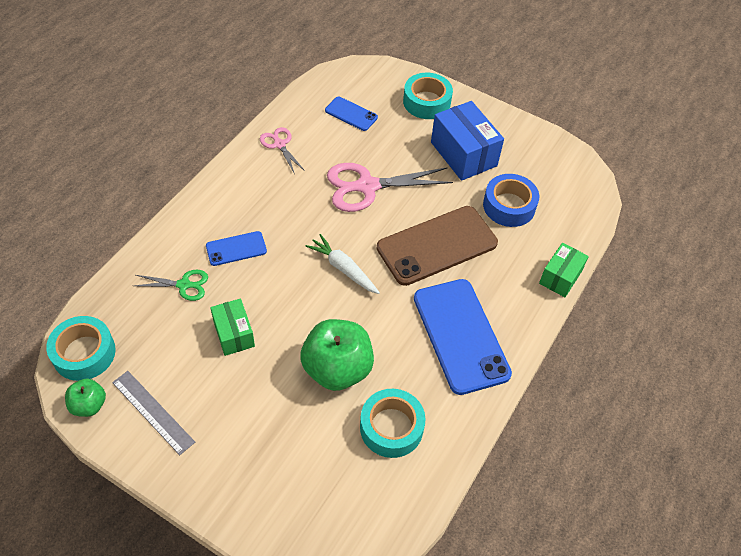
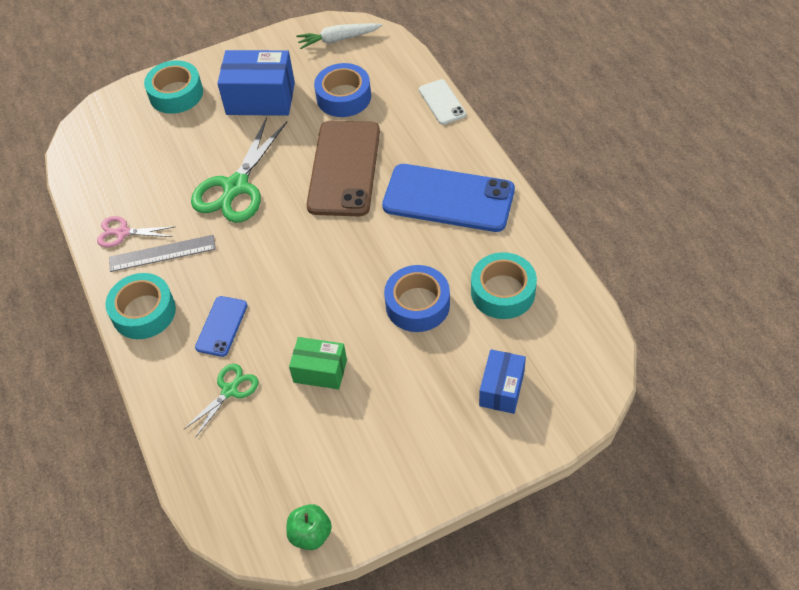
camera: 50 degrees left, 0 degrees up
(84, 353) = (244, 516): turquoise tape -> turquoise tape (144, 312)
(153, 412) = (358, 478): grey ruler -> grey ruler (162, 253)
(292, 476) = (501, 389): none -> blue box
(337, 369) = (417, 304): green apple -> blue tape
(343, 269) = (314, 250): white carrot -> white carrot (338, 39)
(351, 114) = (137, 157): blue phone -> none
(367, 186) = (236, 187): pink scissors -> green scissors
(560, 277) = (442, 102): green box -> white phone

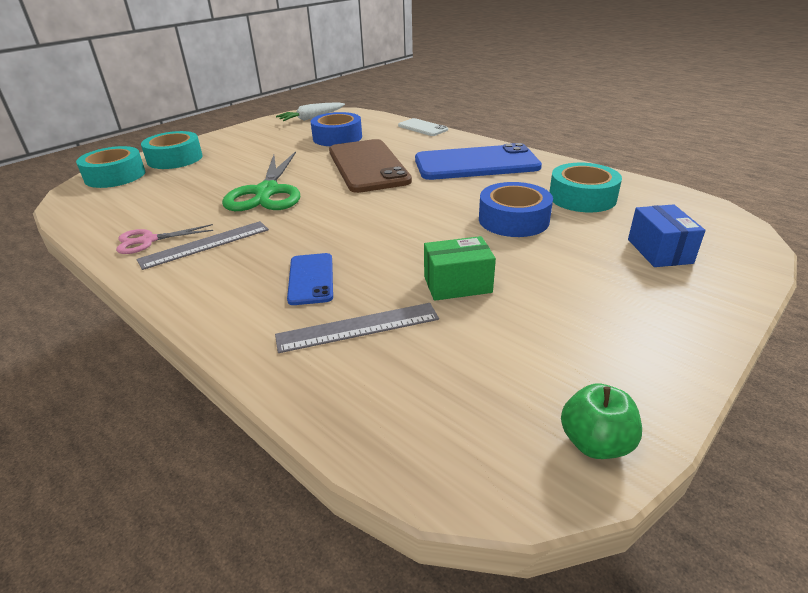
camera: 25 degrees left, 20 degrees down
(144, 312) = (201, 290): turquoise tape -> turquoise tape (115, 176)
(229, 390) = (358, 327): green scissors -> grey ruler
(260, 98) = (261, 149): blue box -> none

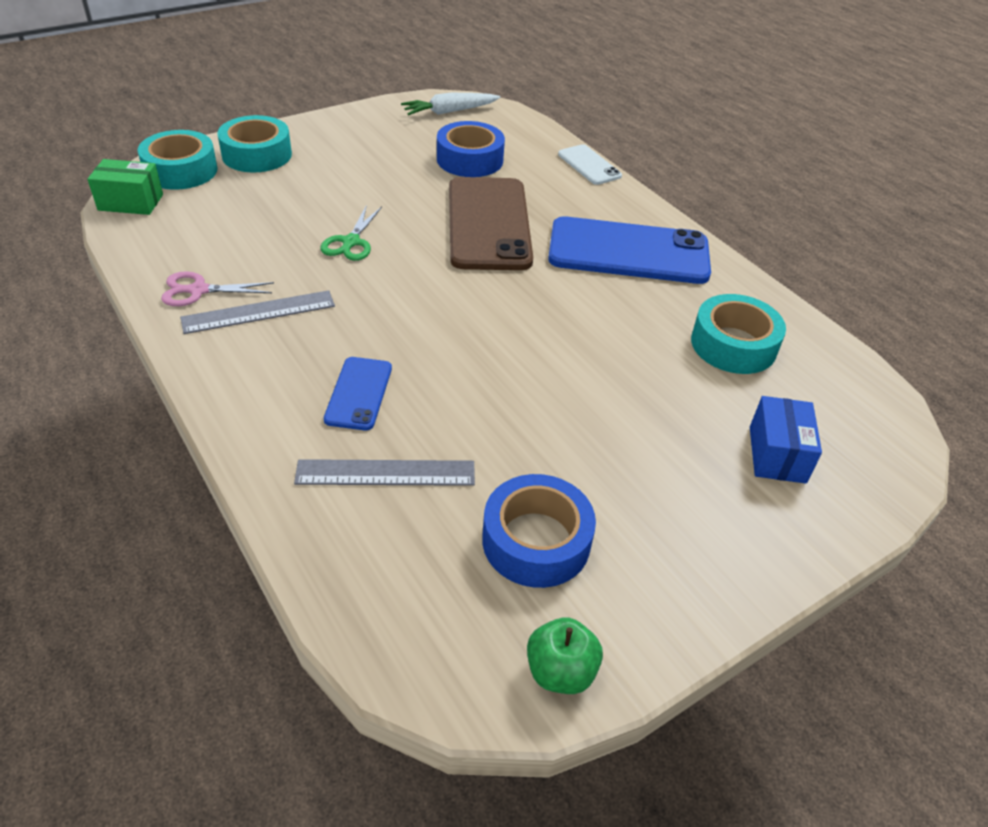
camera: 10 degrees right, 10 degrees up
(267, 192) = (351, 242): green scissors -> green scissors, size x0.54
(457, 284) = (515, 442): green box -> green box (131, 202)
(513, 220) = (628, 361): blue tape -> blue tape (536, 541)

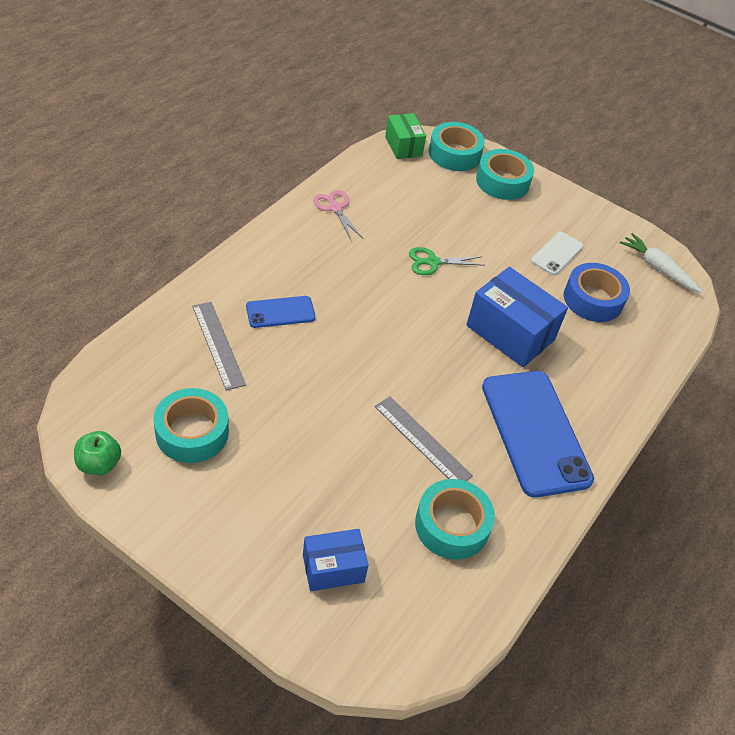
camera: 65 degrees right, 5 degrees up
(259, 312) = (331, 242): grey ruler -> grey ruler (422, 440)
(489, 224) = (510, 333): brown phone -> blue box
(536, 541) = (192, 432): blue tape -> turquoise tape
(589, 165) = (650, 381): white phone -> white phone (557, 254)

